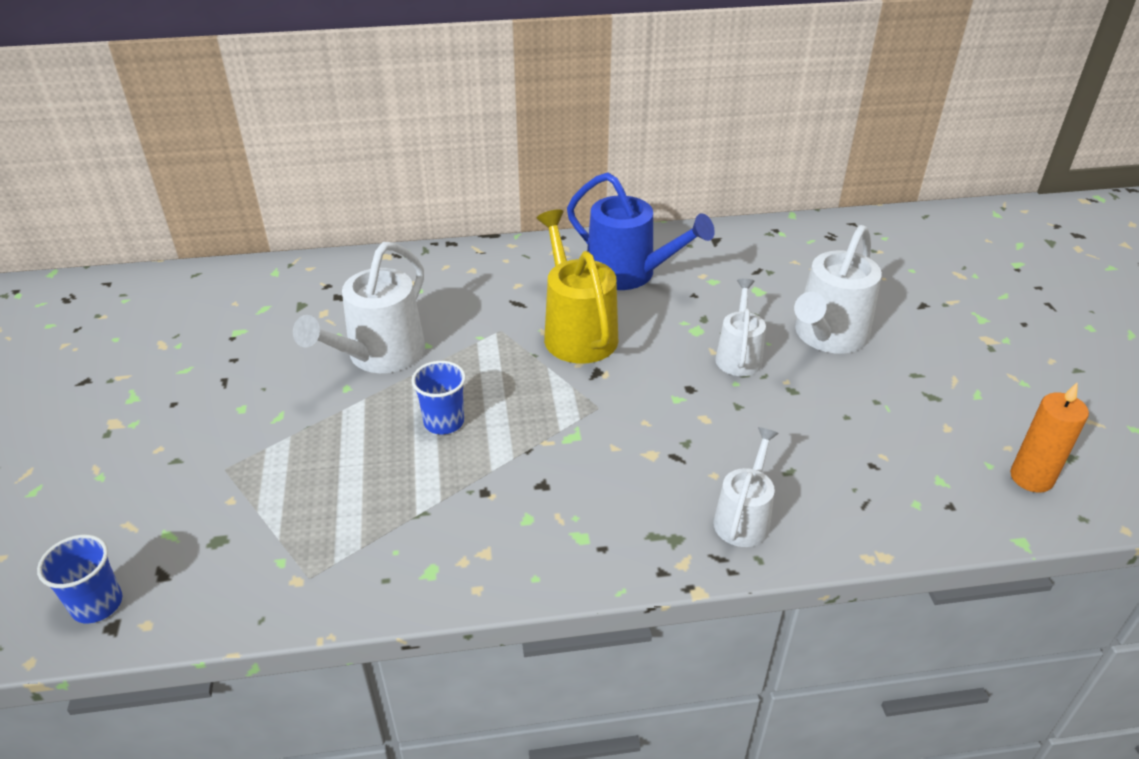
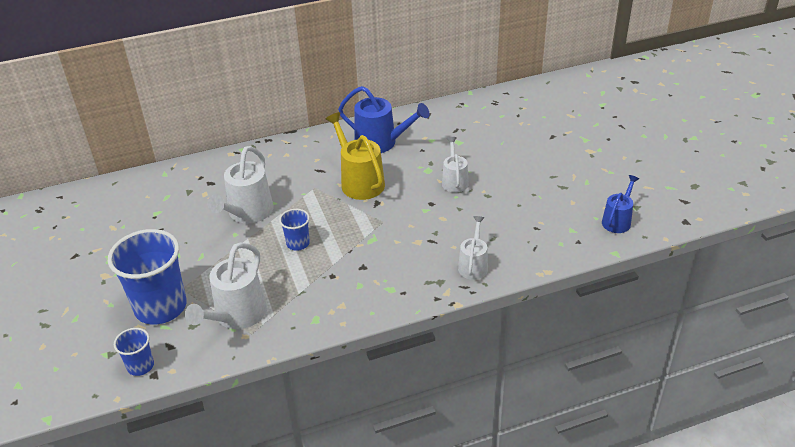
camera: 10 degrees left, 0 degrees up
(177, 497) = (161, 307): none -> blue cup
(827, 336) = (502, 162): white watering can -> white watering can (237, 315)
(1031, 478) = (617, 221): orange candle -> blue watering can

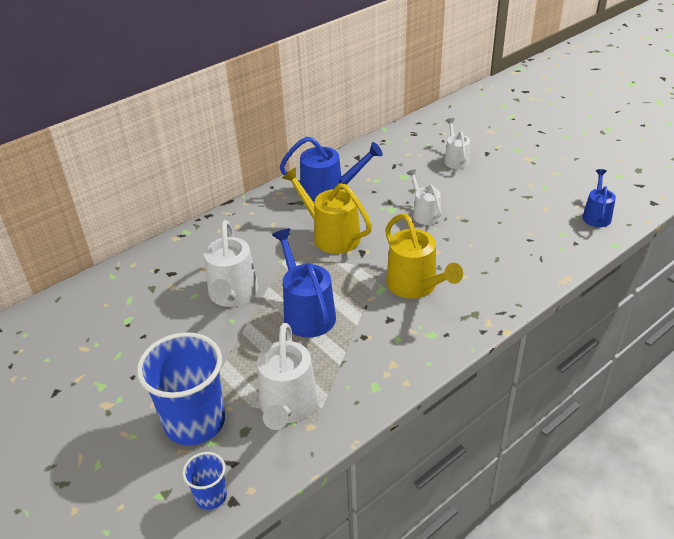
camera: 20 degrees left, 0 degrees up
(298, 243) = (306, 313): blue cup -> blue watering can
(404, 244) = (415, 286): none -> yellow watering can
(473, 265) = (496, 290): white watering can -> white watering can (455, 160)

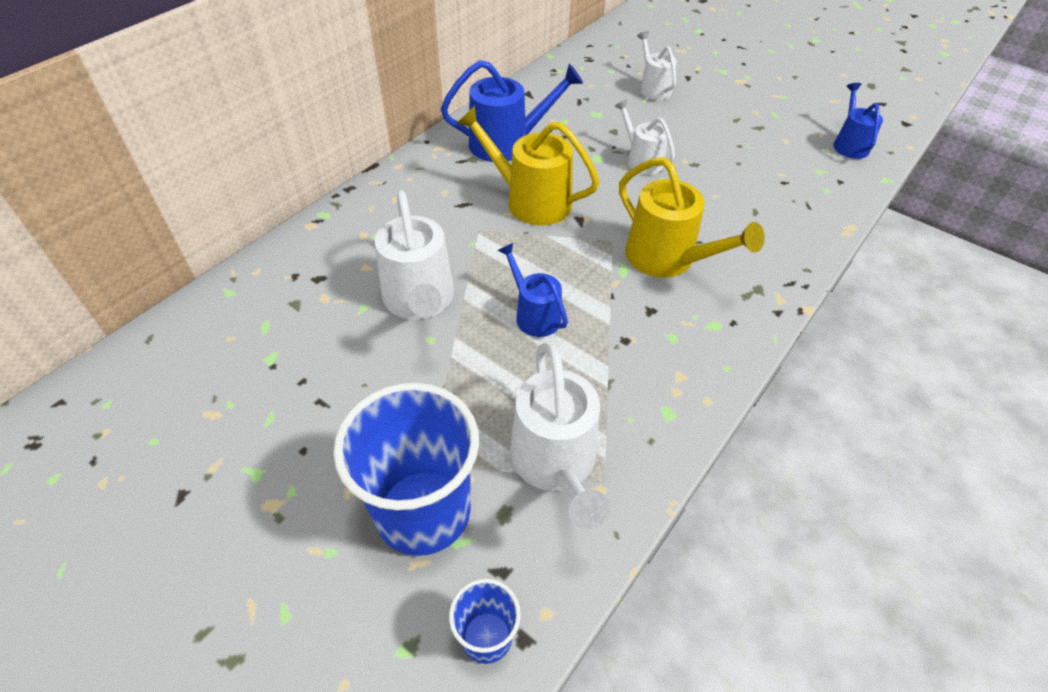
camera: 15 degrees left, 10 degrees up
(306, 313) = (534, 315): blue watering can -> blue watering can, size x0.61

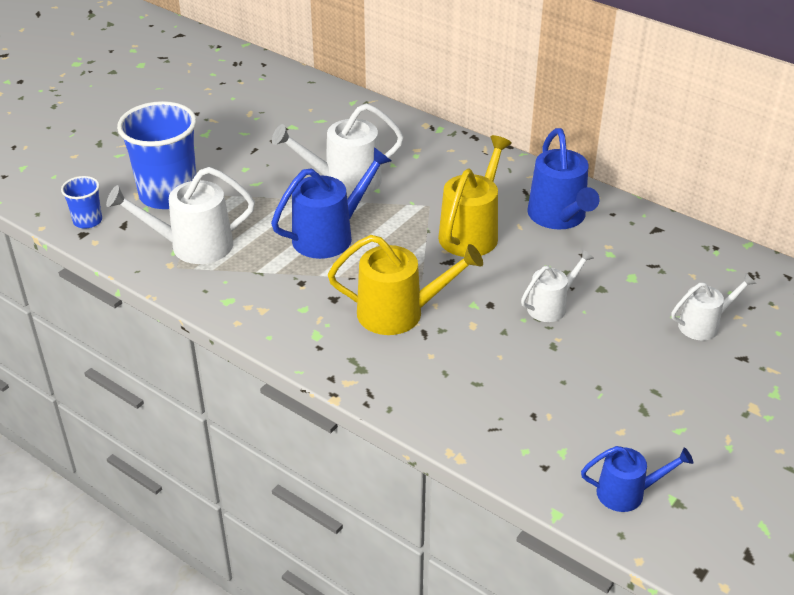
camera: 90 degrees right, 10 degrees down
(534, 315) = (329, 236): blue watering can -> blue watering can, size x1.64
(667, 258) = (399, 313): yellow watering can -> yellow watering can turned 135 degrees counterclockwise

